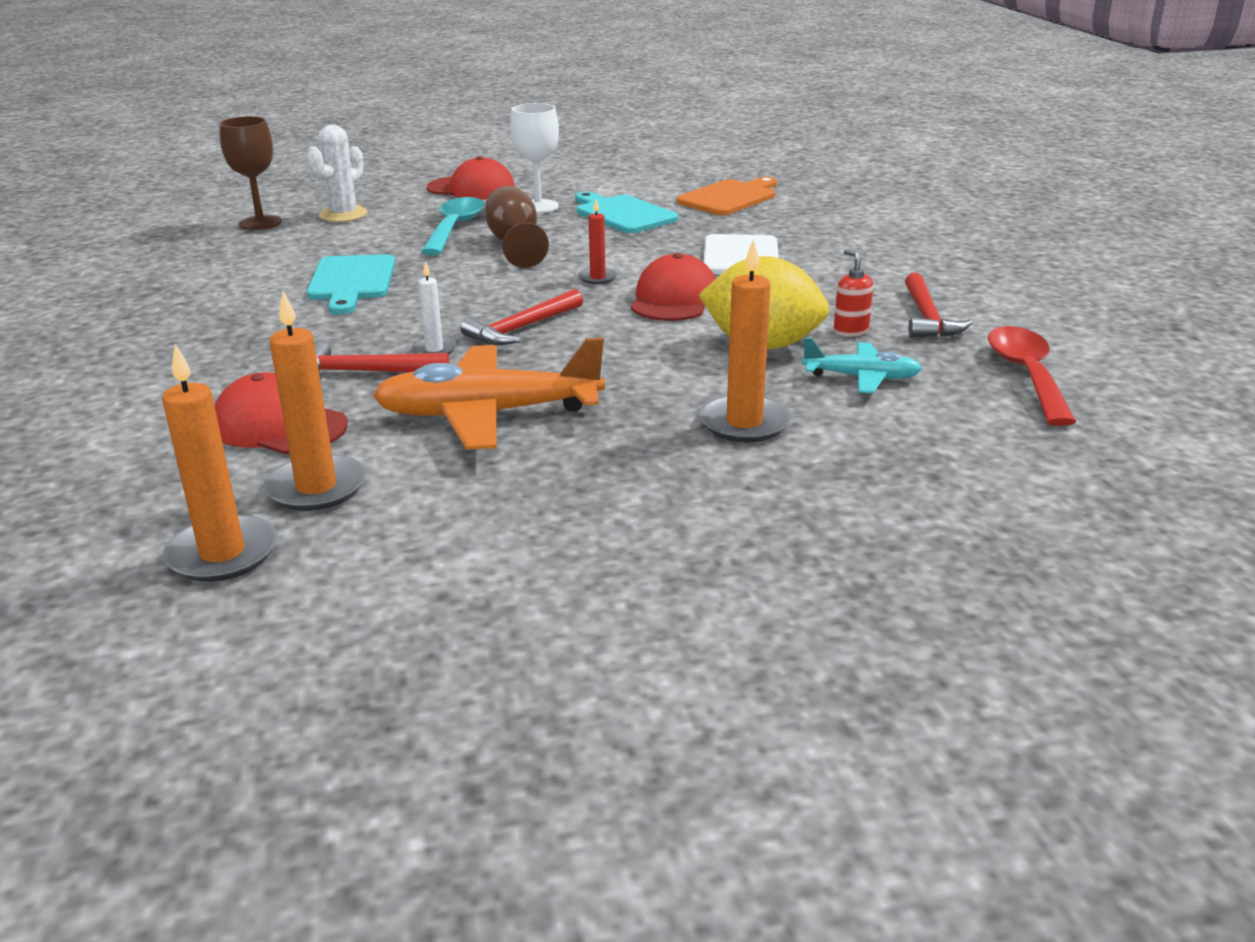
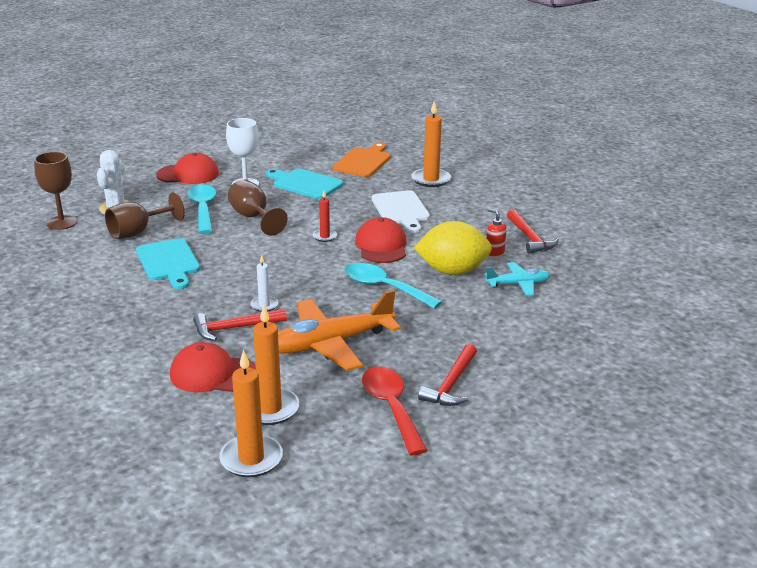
camera: 20 degrees left, 0 degrees up
(345, 243) = (138, 232): none -> brown goblet
(521, 328) = (306, 281): red hammer -> red hammer (451, 384)
(634, 352) = (384, 288): none -> turquoise spoon
(744, 423) = (475, 324): orange candle -> orange candle (431, 180)
(1027, 375) = (600, 269): red spoon -> red spoon (391, 408)

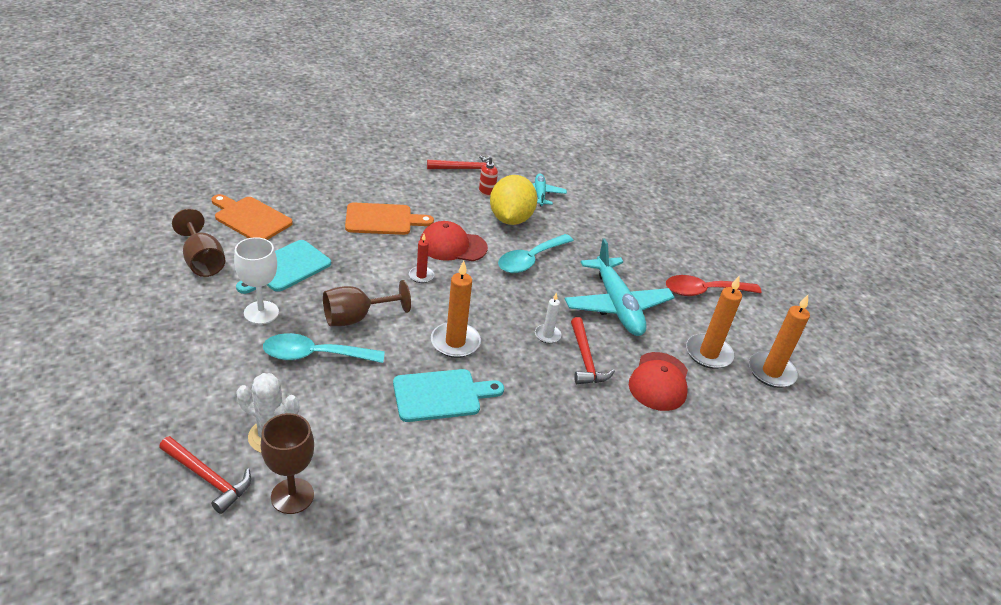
camera: 85 degrees left, 10 degrees up
(138, 232) = (354, 417): brown goblet -> brown goblet (202, 261)
(188, 174) = (199, 358): red cap -> none
(330, 344) = (617, 306): orange plane -> turquoise plane
(401, 210) = (383, 219): white cutting board -> orange cutting board
(431, 180) = (323, 188): orange candle -> orange candle (455, 342)
(451, 384) = (674, 258): red hammer -> red hammer (208, 478)

